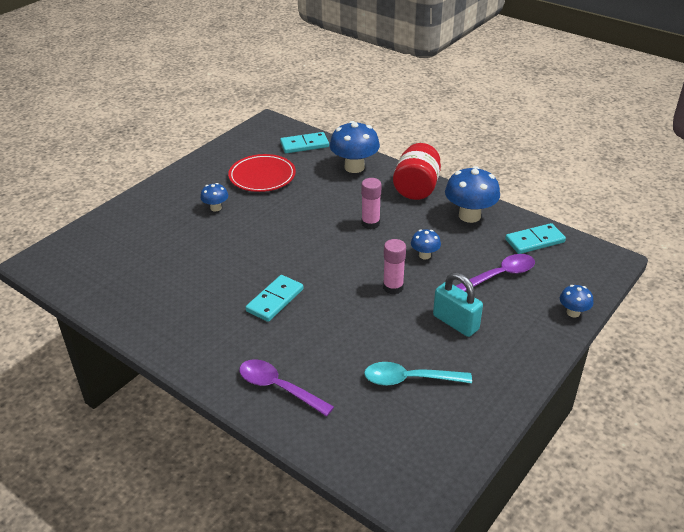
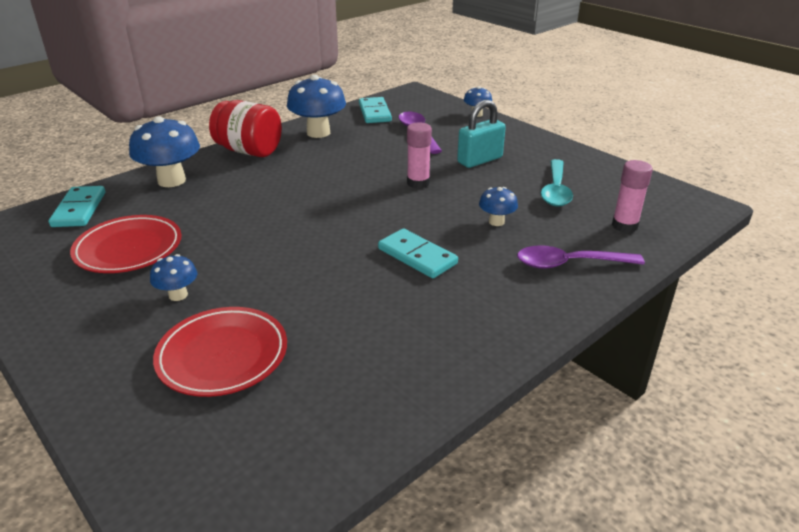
camera: 80 degrees left, 5 degrees down
(161, 238) = (222, 355): none -> red plate
(278, 388) = (569, 264): purple spoon -> purple spoon turned 45 degrees clockwise
(370, 223) = (298, 183): pink glue stick -> pink glue stick (624, 226)
(424, 255) = (372, 161): blue mushroom -> blue mushroom (496, 222)

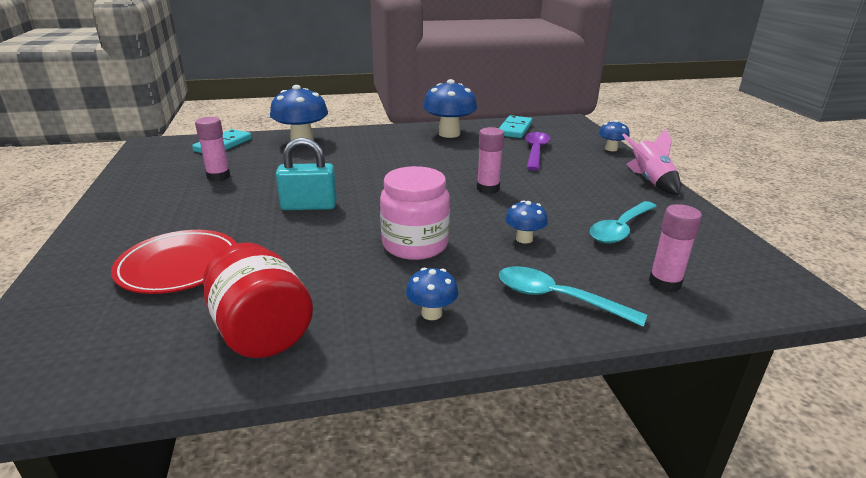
camera: 30 degrees right, 5 degrees down
(128, 249) = (218, 176): red plate -> pink glue stick
(178, 295) = (207, 215): blue mushroom -> blue mushroom (431, 313)
(249, 151) = (380, 135): red jar -> red jar (261, 332)
(417, 256) = (415, 244): turquoise domino -> pink jar
(480, 160) = (569, 185): turquoise padlock -> turquoise padlock (309, 206)
(535, 139) = (650, 181): none -> pink rocket
(569, 264) = (557, 298): purple spoon -> turquoise spoon

